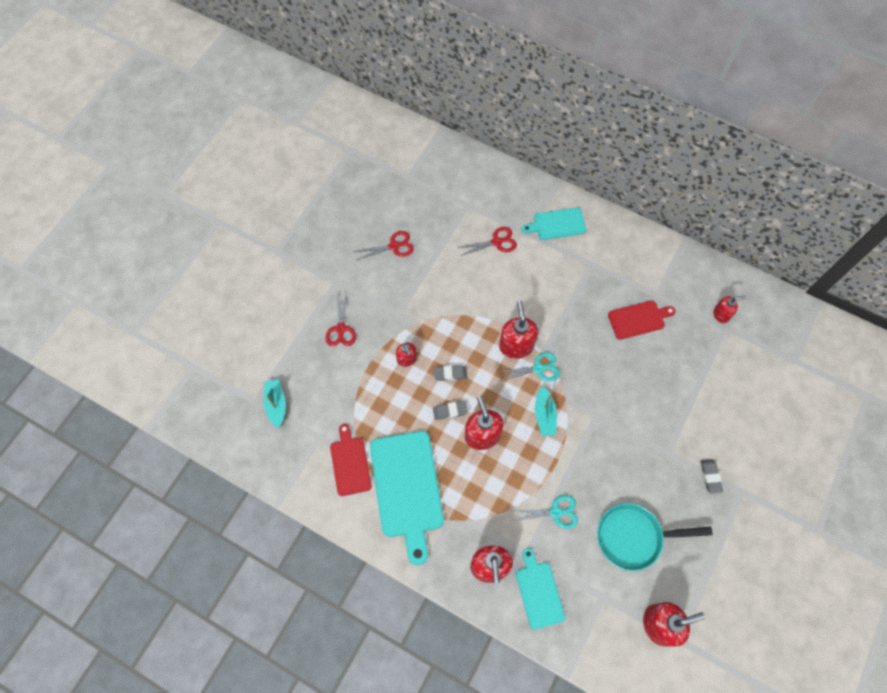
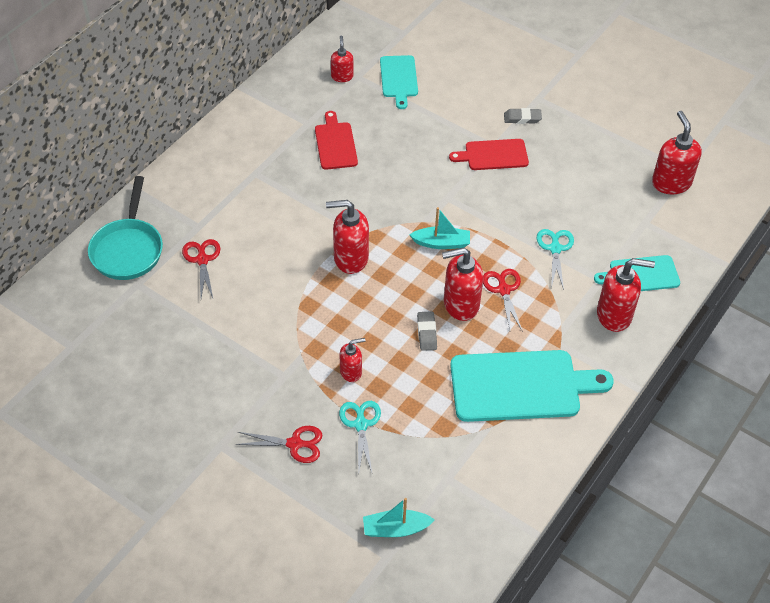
camera: 85 degrees left, 15 degrees down
(350, 463) = (485, 445): red cutting board -> red cutting board (493, 155)
(394, 246) = (180, 372): red scissors -> red scissors (503, 290)
(450, 374) = (377, 327): grey eraser -> none
(539, 369) = (383, 241): turquoise scissors -> turquoise scissors (361, 424)
(557, 224) = (192, 197): turquoise cutting board -> turquoise cutting board (399, 79)
(633, 537) = (583, 188): turquoise pan -> turquoise pan (128, 249)

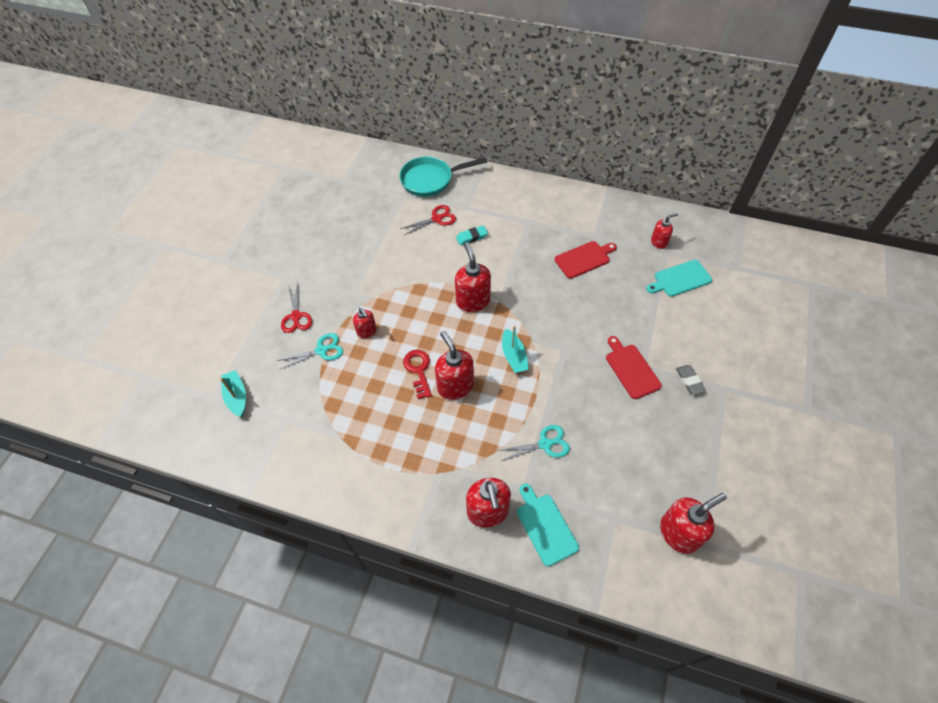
camera: 75 degrees right, 5 degrees up
(251, 233) = (472, 237): none -> turquoise eraser
(427, 333) = (418, 370): grey eraser -> red key
(503, 290) = (482, 414): red scissors -> none
(520, 386) = (386, 451): turquoise cutting board -> none

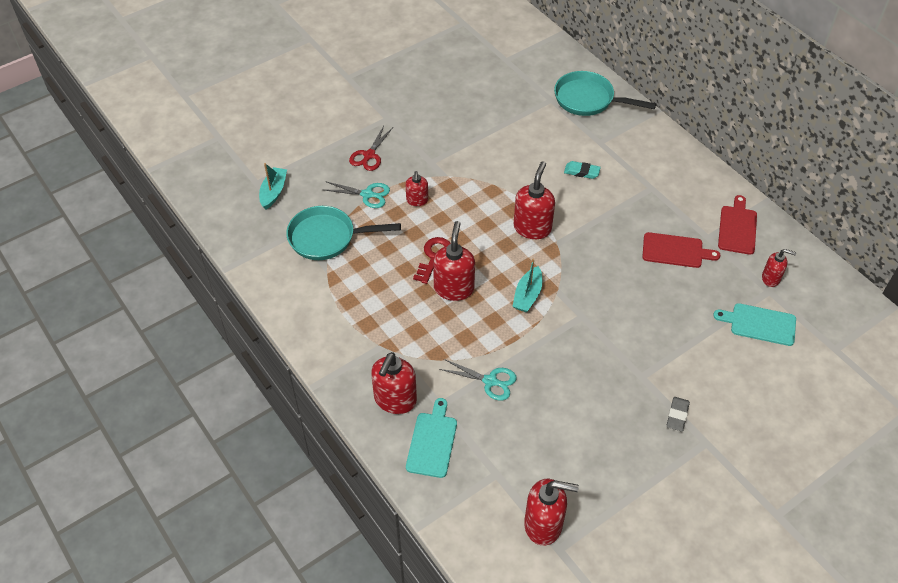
camera: 35 degrees right, 5 degrees down
(317, 408) = (327, 237): none -> turquoise pan
(437, 219) = (563, 138): red scissors -> none
(631, 369) = (629, 371): red cutting board -> red cutting board (737, 228)

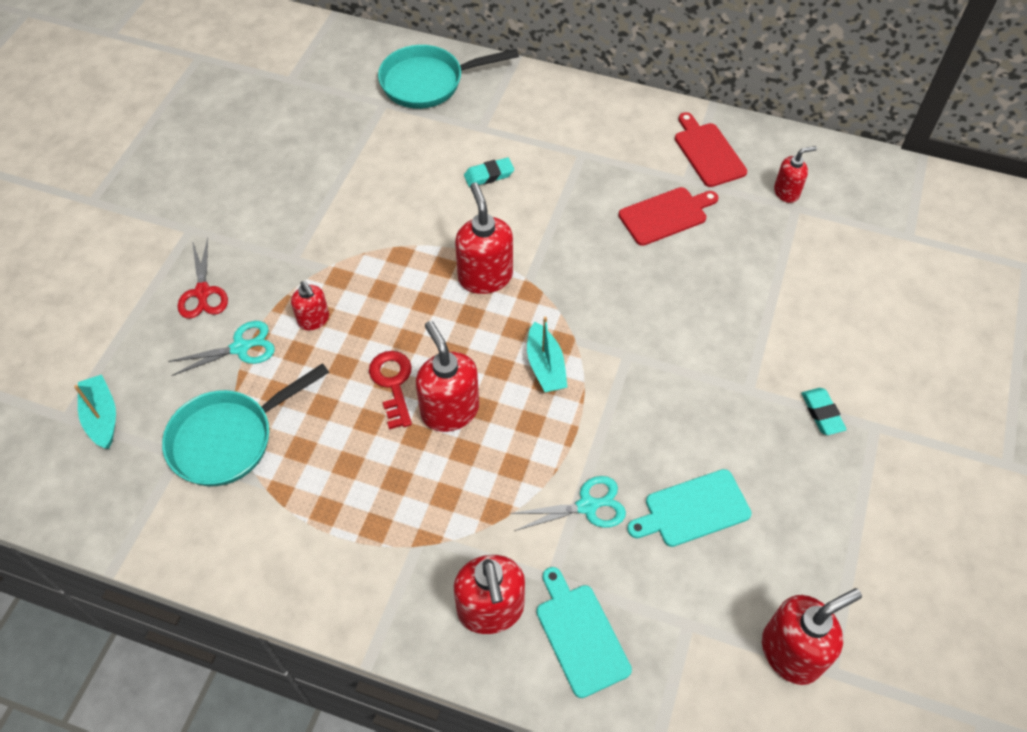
camera: 35 degrees left, 5 degrees up
(677, 415) = (822, 413): grey eraser -> turquoise eraser
(759, 324) = (817, 252): turquoise cutting board -> turquoise cutting board (693, 509)

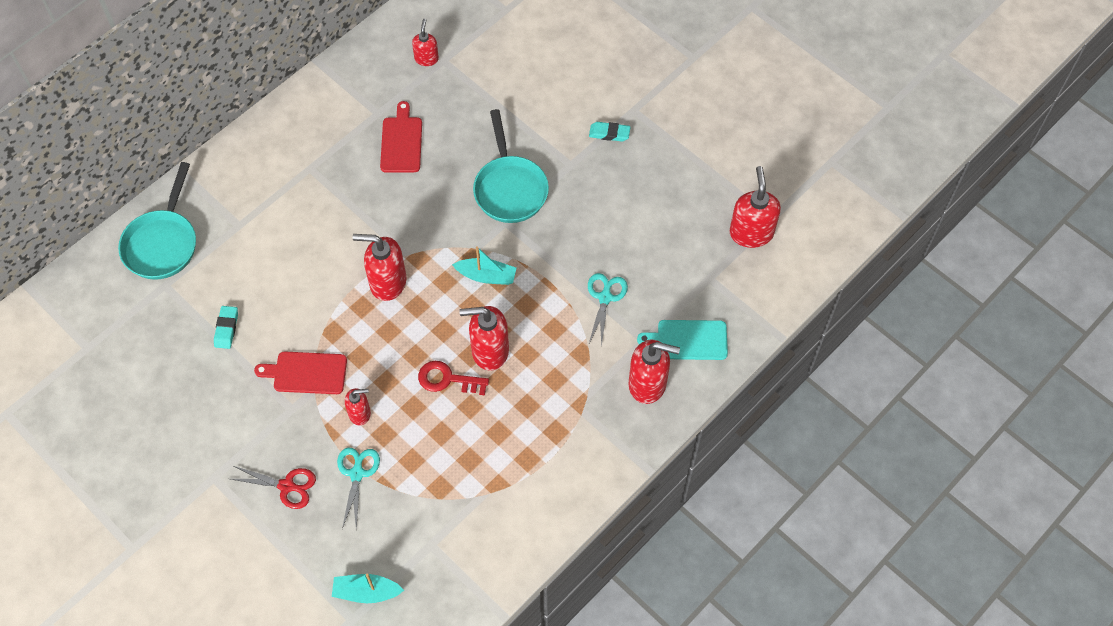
camera: 65 degrees left, 5 degrees up
(228, 439) = (435, 506): turquoise pan -> turquoise pan (510, 188)
(489, 175) = (292, 240): turquoise eraser -> turquoise eraser (226, 329)
(693, 509) = (638, 239): turquoise cutting board -> none
(708, 152) = (360, 87): red cutting board -> red cutting board (306, 373)

